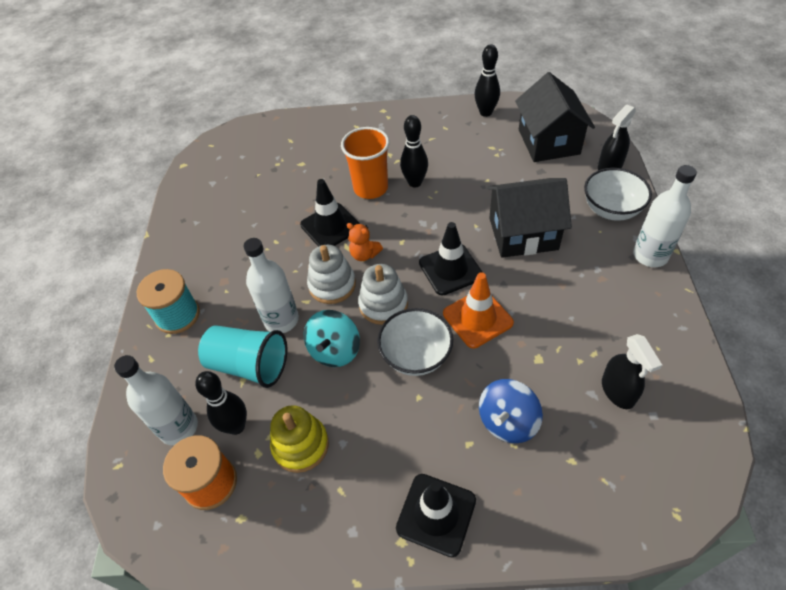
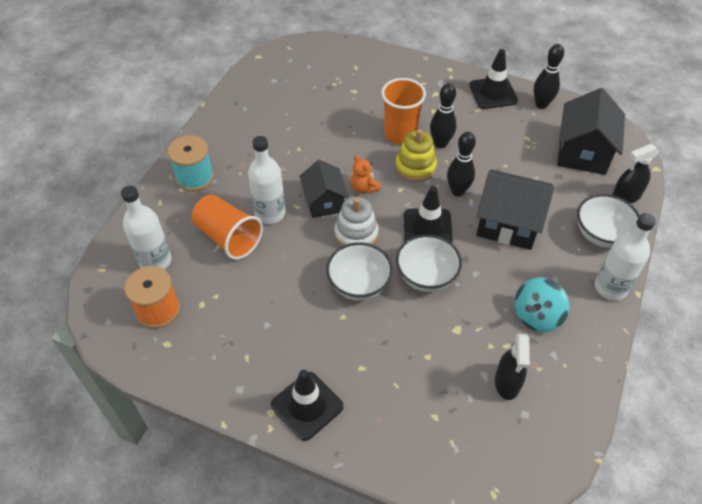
camera: 20 degrees right, 0 degrees up
(236, 426) = (196, 278): black bowling pin -> black bowling pin (457, 191)
(249, 365) = (228, 237): turquoise cup -> orange cup
(300, 445) = (235, 312): yellow stacking toy -> yellow stacking toy (415, 167)
(330, 226) = (349, 153): black traffic cone -> black traffic cone (493, 93)
(332, 285) = (324, 202): white stacking toy -> black house
(335, 350) = (298, 253): turquoise spinning top -> turquoise spinning top (536, 316)
(477, 318) = (426, 276): orange traffic cone -> white bowl
(507, 421) = (402, 365): blue spinning top -> none

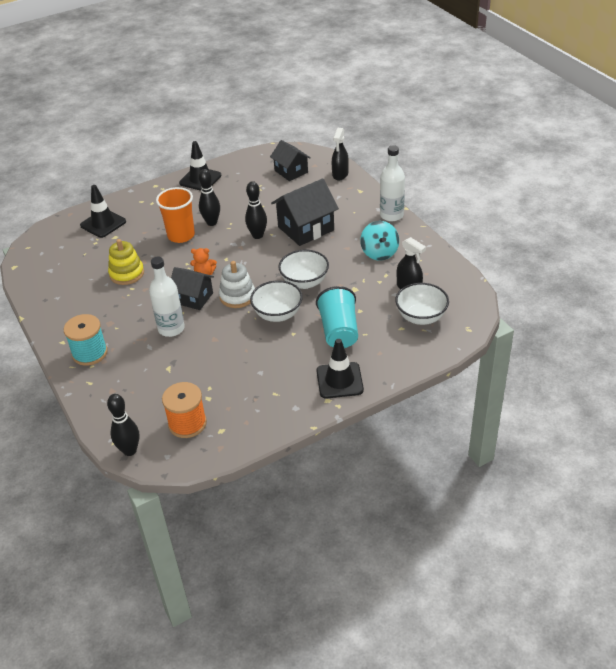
camera: 50 degrees left, 10 degrees down
(155, 261) = (142, 407): white bottle -> none
(228, 237) = (167, 359): orange cup -> none
(379, 357) = (339, 331): none -> turquoise cup
(415, 167) = (216, 243): yellow stacking toy -> yellow stacking toy (127, 274)
(427, 228) = (270, 263): black traffic cone -> black traffic cone (103, 223)
(541, 104) = (235, 166): black bowling pin -> black bowling pin (129, 450)
(583, 152) = (291, 171): black house -> black house, size x0.65
(601, 234) = (354, 198): white bowl -> white bowl (421, 317)

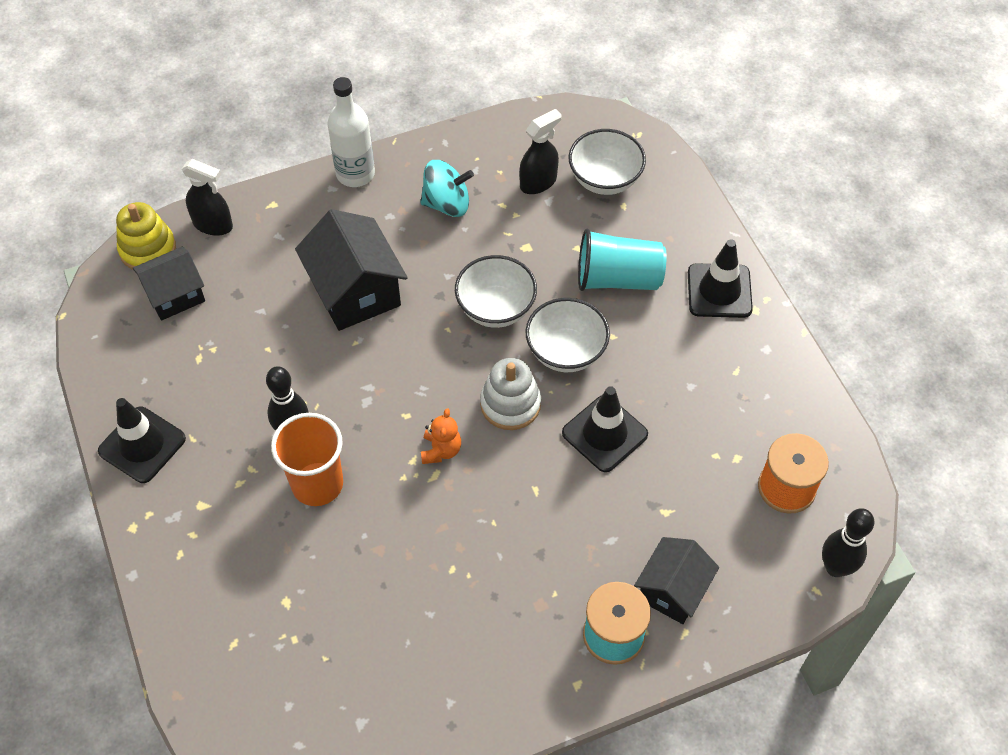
camera: 85 degrees left, 15 degrees up
(103, 223) = (234, 625): black traffic cone -> black traffic cone (604, 434)
(127, 274) = (408, 578): yellow stacking toy -> yellow stacking toy (148, 249)
(171, 328) = (573, 505): white bottle -> none
(193, 298) = (501, 469): black house -> black house (672, 590)
(257, 235) = (354, 363): black bowling pin -> none

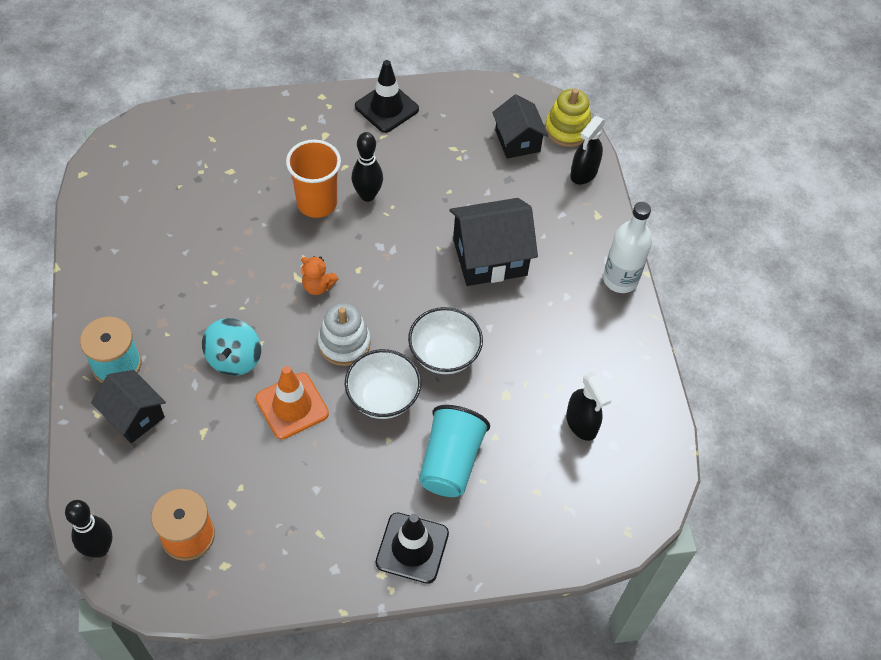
camera: 100 degrees right, 0 degrees up
(447, 204) = (570, 343): turquoise spinning top -> turquoise spinning top (234, 358)
(604, 180) = (572, 483): white bowl -> none
(604, 434) = (292, 406): black traffic cone -> orange traffic cone

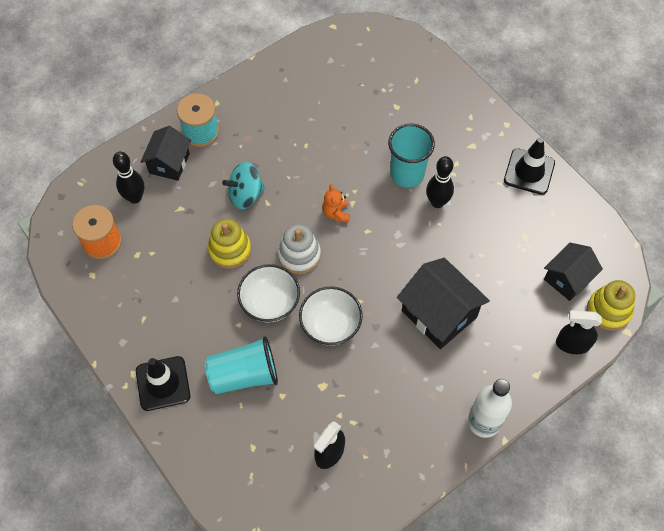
camera: 65 degrees right, 5 degrees up
(99, 548) = (68, 199): black bowling pin -> black bowling pin (135, 198)
(292, 406) = (230, 250): orange traffic cone -> yellow stacking toy
(317, 203) = (407, 174): orange cup -> turquoise cup

